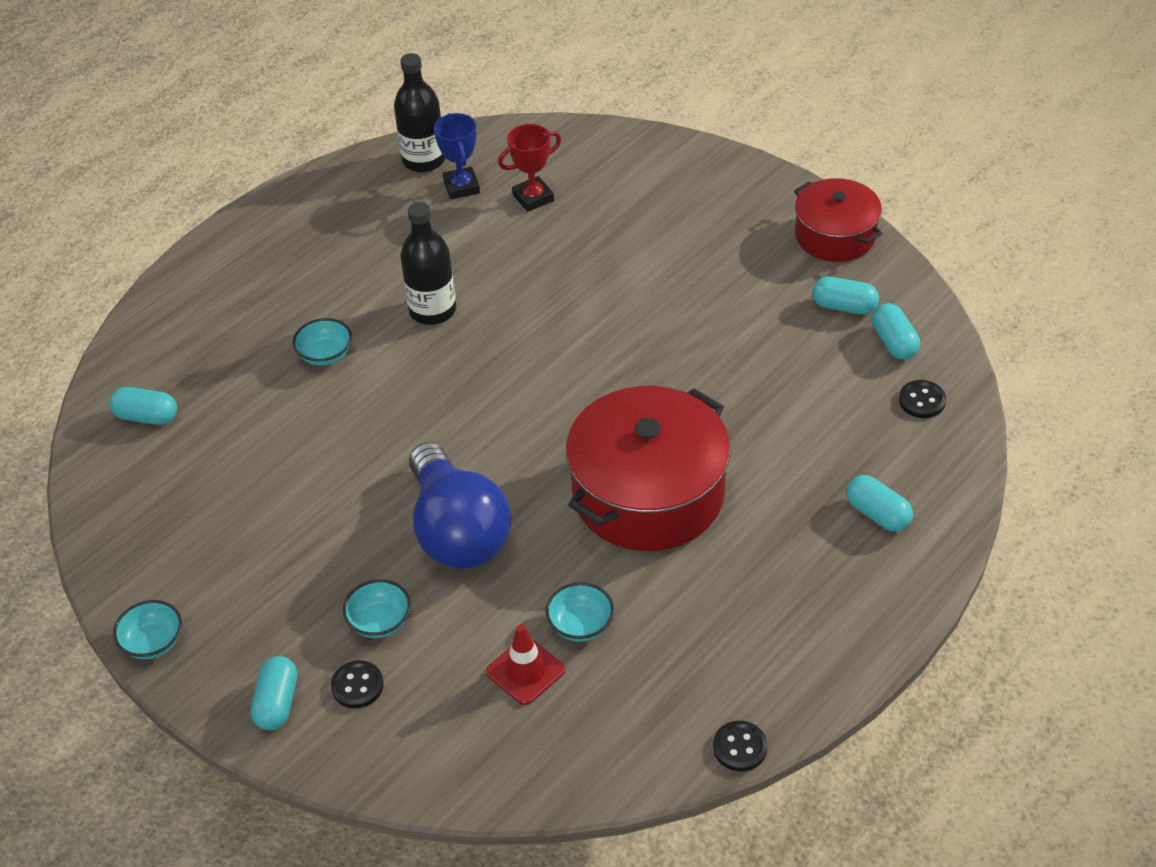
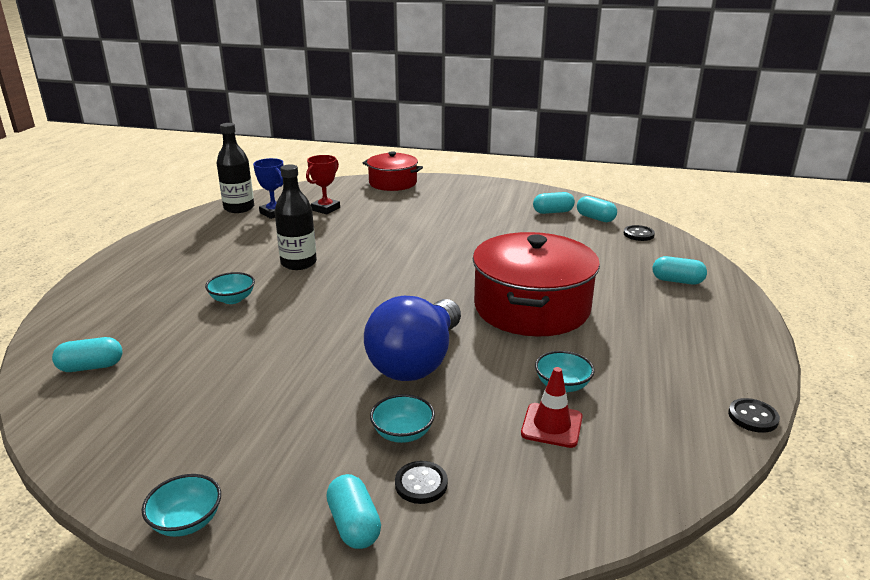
camera: 30 degrees left, 20 degrees down
(457, 531) = (417, 361): blue light bulb -> blue light bulb turned 75 degrees clockwise
(835, 235) = (516, 191): red pot -> red pot (393, 183)

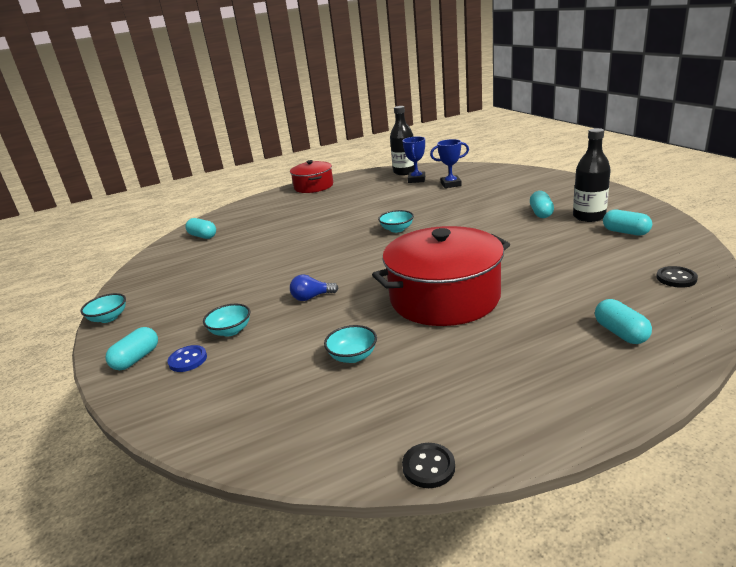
camera: 55 degrees right, 0 degrees up
(232, 299) = (304, 224): turquoise bowl -> turquoise bowl (397, 229)
(298, 263) = (370, 215): black bottle -> black bottle (589, 216)
(325, 209) = (451, 184): red trophy -> blue trophy
(393, 183) = (533, 176): red pot -> red pot (314, 186)
(417, 361) = (312, 297): blue light bulb -> blue light bulb, size x0.41
(421, 484) = (188, 360): black button -> blue button
(551, 425) = (296, 374): red traffic cone -> none
(595, 218) = (659, 250): turquoise capsule -> turquoise capsule (541, 213)

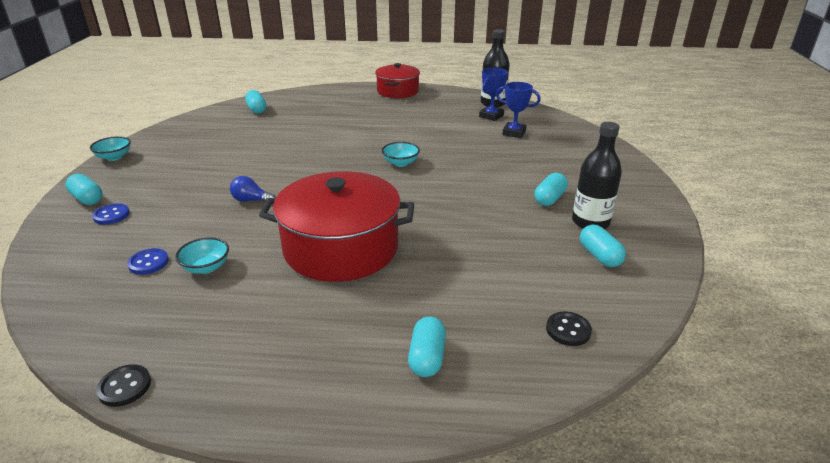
camera: 25 degrees right, 5 degrees up
(136, 359) = (87, 199): turquoise capsule -> turquoise capsule turned 75 degrees clockwise
(231, 331) = (165, 204): turquoise bowl -> none
(291, 376) = (148, 263): none -> blue button

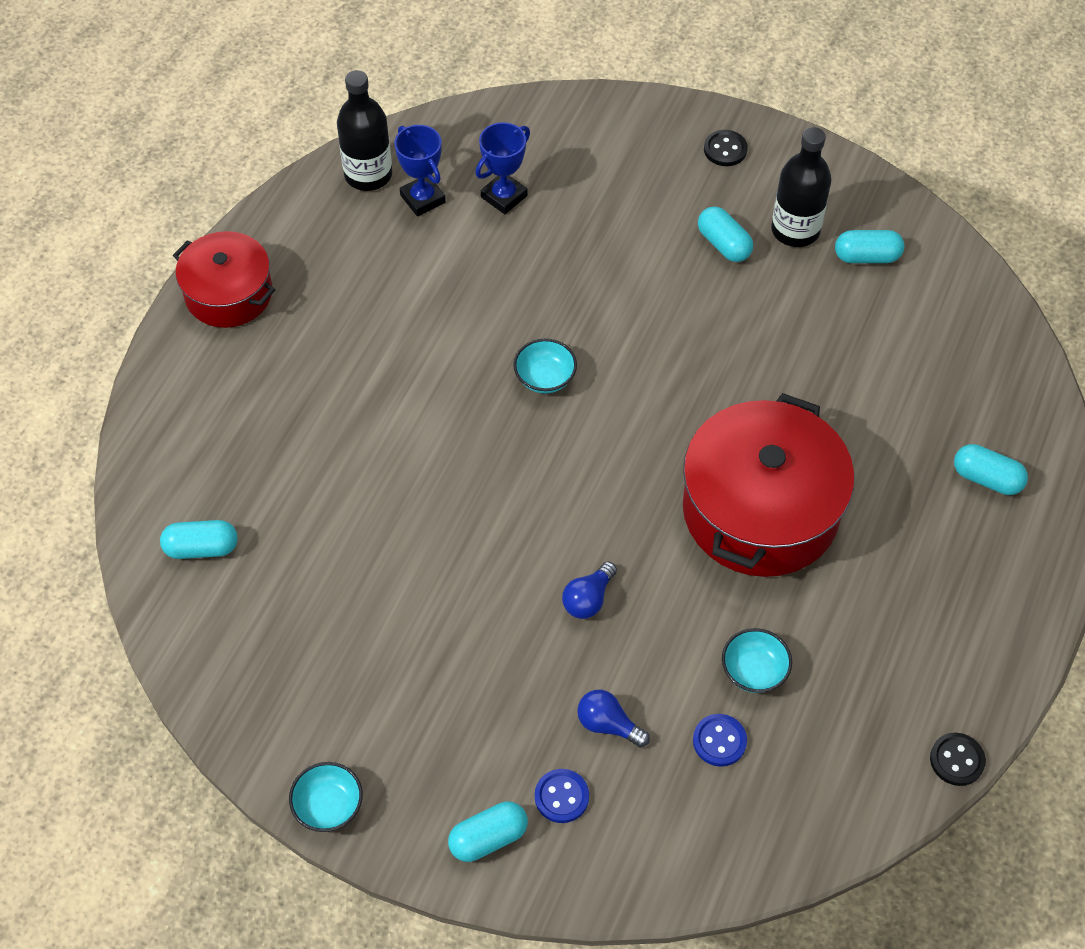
camera: 70 degrees left, 25 degrees up
(161, 221) = (608, 725): none -> blue light bulb
(568, 330) = (980, 345): black button -> black button (725, 149)

